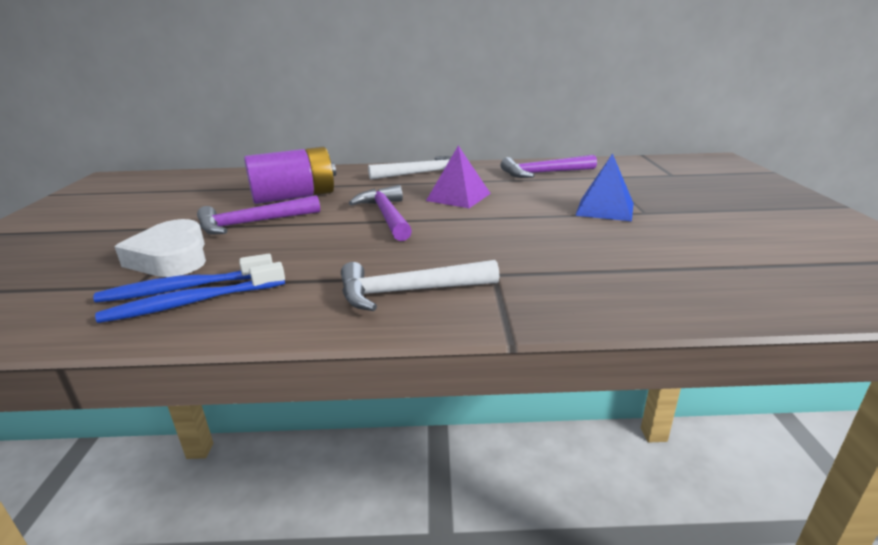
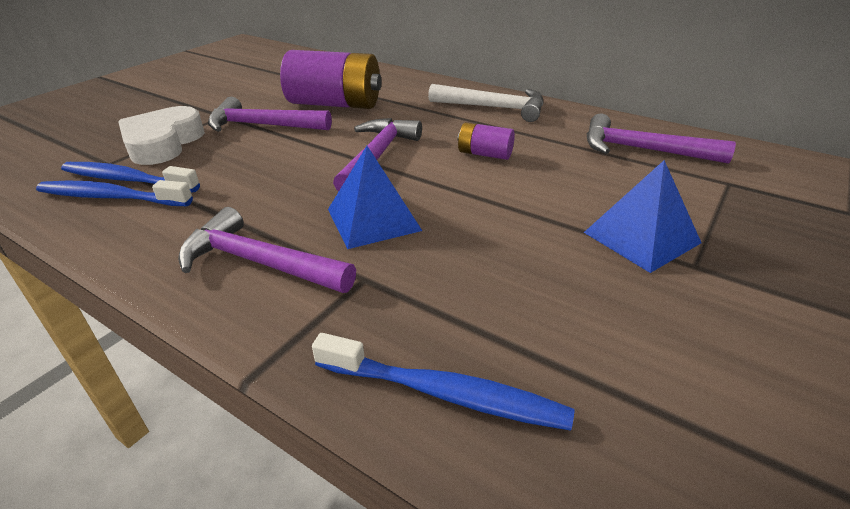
camera: 35 degrees right, 10 degrees up
(409, 291) = (259, 262): white hammer -> purple hammer
(446, 246) = (373, 219): none -> blue pyramid
(458, 197) = (484, 154): purple pyramid -> purple battery
(624, 300) = (444, 393): none -> blue toothbrush

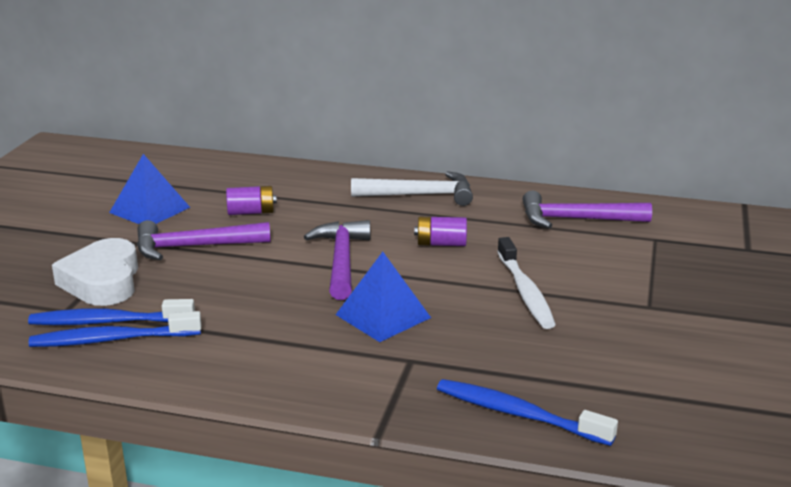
camera: 20 degrees left, 10 degrees down
(259, 262) = (314, 365): purple hammer -> none
(335, 104) = (251, 212): purple battery -> purple battery, size x0.49
(444, 393) = (519, 414): blue toothbrush -> blue toothbrush turned 150 degrees counterclockwise
(545, 219) = (525, 291): none -> white toothbrush
(641, 237) = (604, 293): blue pyramid -> blue pyramid (149, 210)

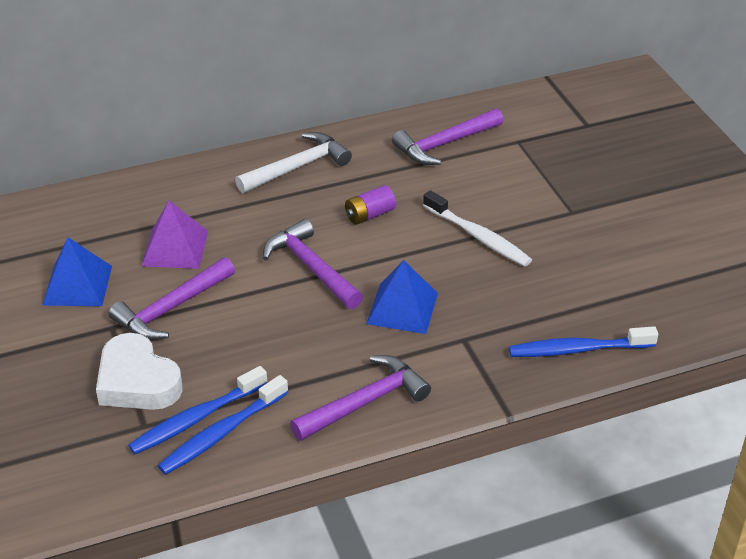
camera: 35 degrees left, 15 degrees up
(251, 212) = (175, 248): purple battery -> purple pyramid
(256, 368) = (365, 402): none -> purple hammer

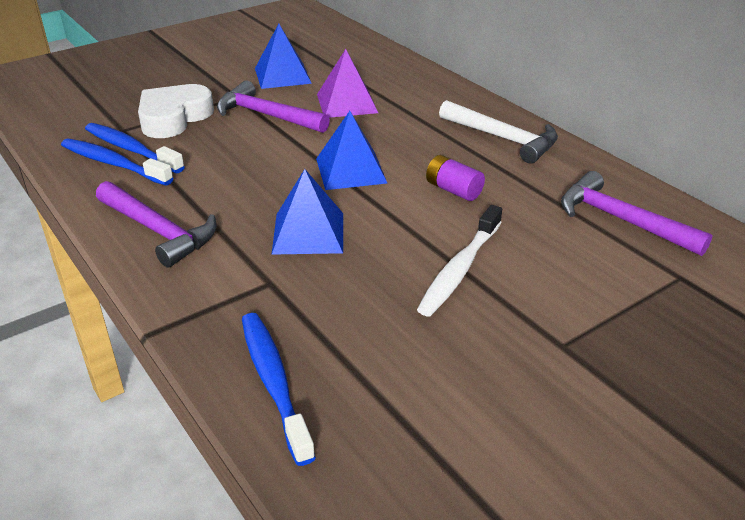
camera: 75 degrees right, 5 degrees down
(311, 267) = (350, 170): purple hammer -> blue pyramid

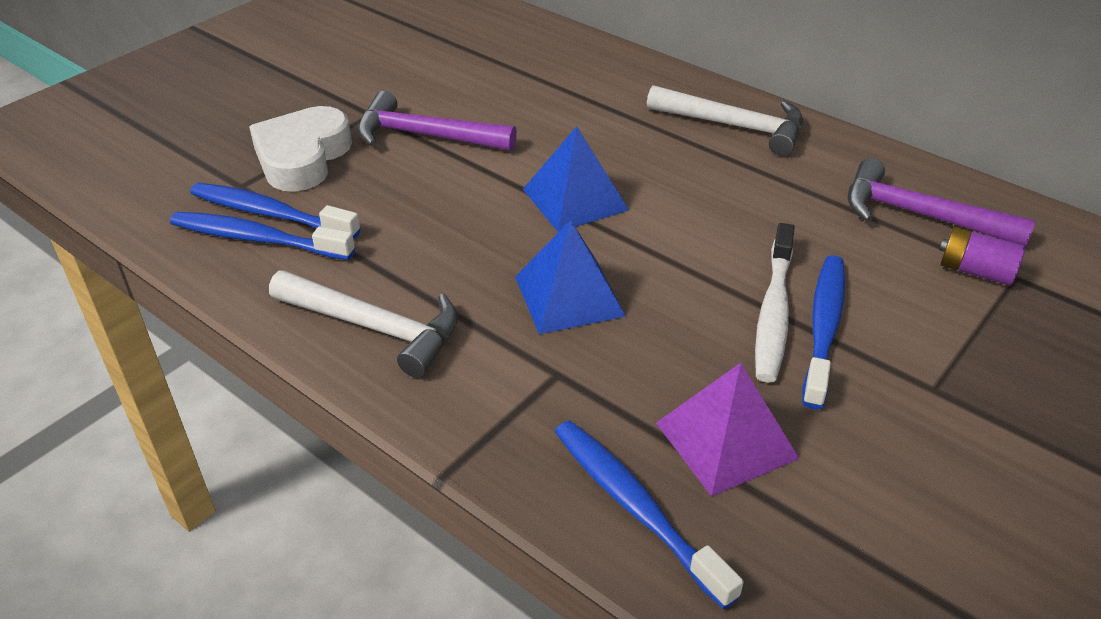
camera: 15 degrees left, 5 degrees up
(158, 231) = (375, 327): purple hammer -> white hammer
(282, 75) = (414, 74): blue pyramid -> none
(347, 103) = (519, 103): purple pyramid -> purple pyramid (726, 440)
(453, 190) = (712, 207): purple battery -> purple battery (975, 271)
(494, 286) = (824, 328): none -> blue toothbrush

